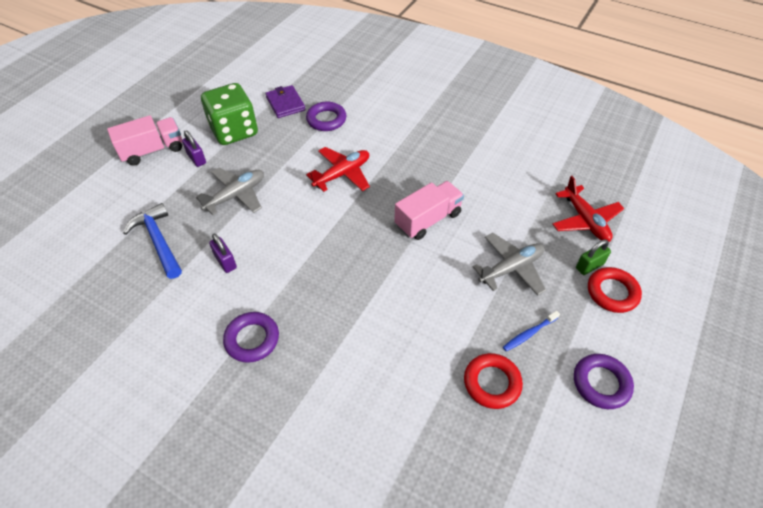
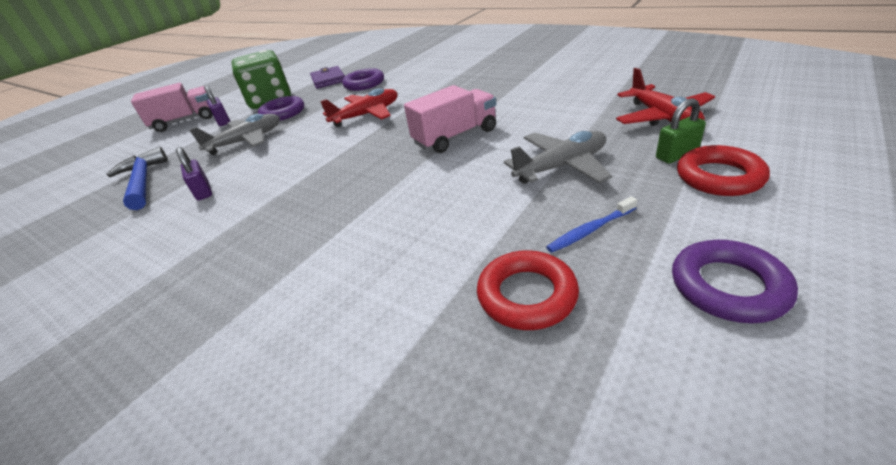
camera: 10 degrees right, 15 degrees down
(252, 339) = (189, 261): purple ring -> purple ring (283, 113)

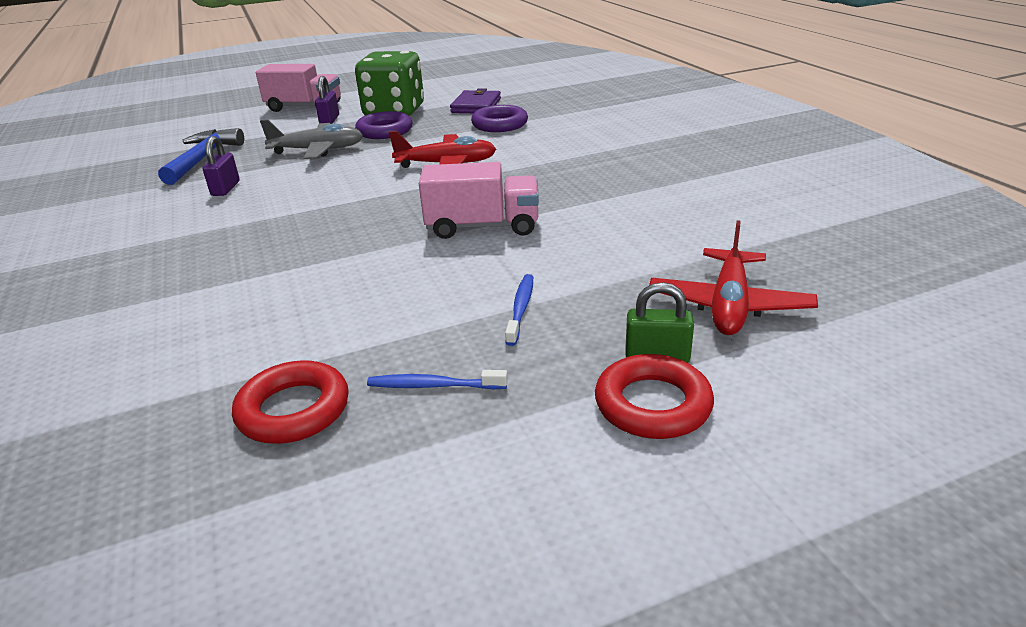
camera: 30 degrees right, 5 degrees down
(561, 167) = (520, 309): grey plane -> blue toothbrush
(728, 286) = (450, 506): purple ring -> none

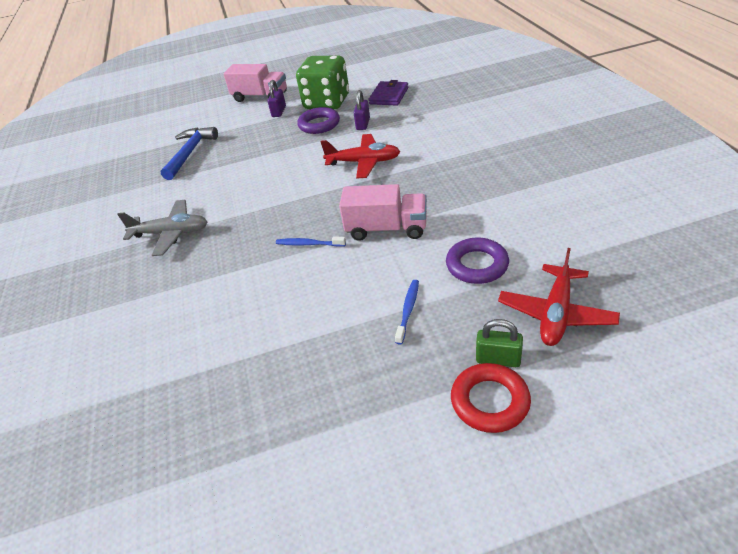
camera: 10 degrees right, 10 degrees up
(225, 188) = (207, 185): purple padlock -> purple padlock (363, 124)
(293, 410) = (257, 391): red ring -> none
(318, 150) = (270, 145): grey plane -> grey plane (171, 233)
(434, 386) = (346, 376): blue toothbrush -> blue toothbrush (309, 244)
(500, 124) = (405, 118): purple ring -> purple ring (477, 265)

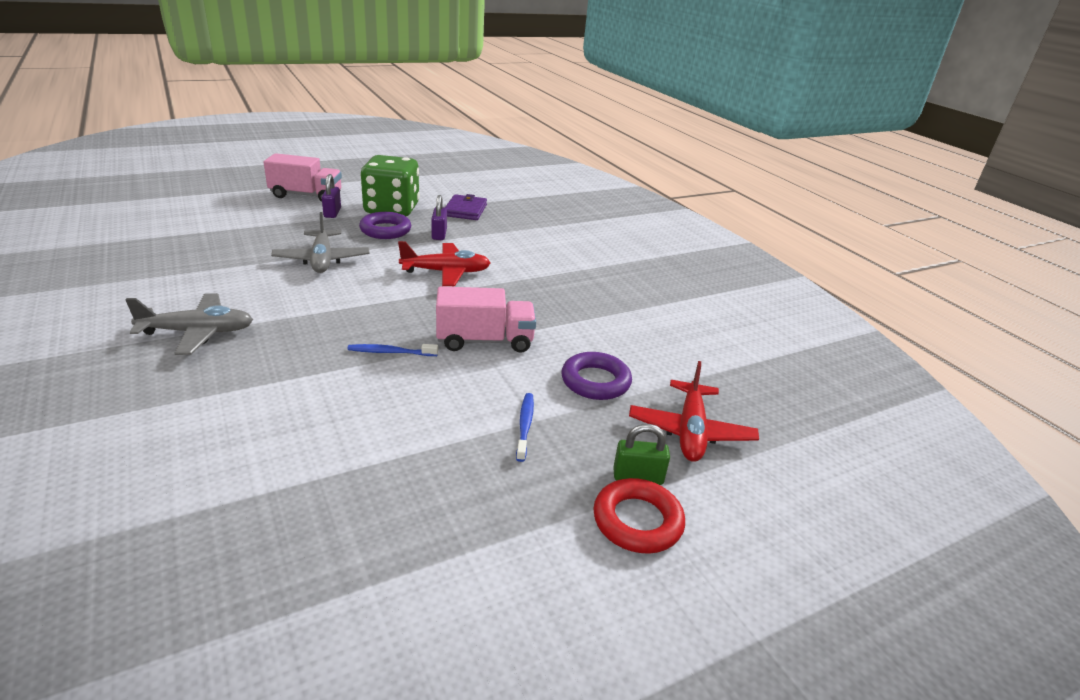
camera: 20 degrees left, 10 degrees down
(190, 153) = (216, 245): blue hammer -> none
(266, 159) = (322, 260): none -> grey plane

